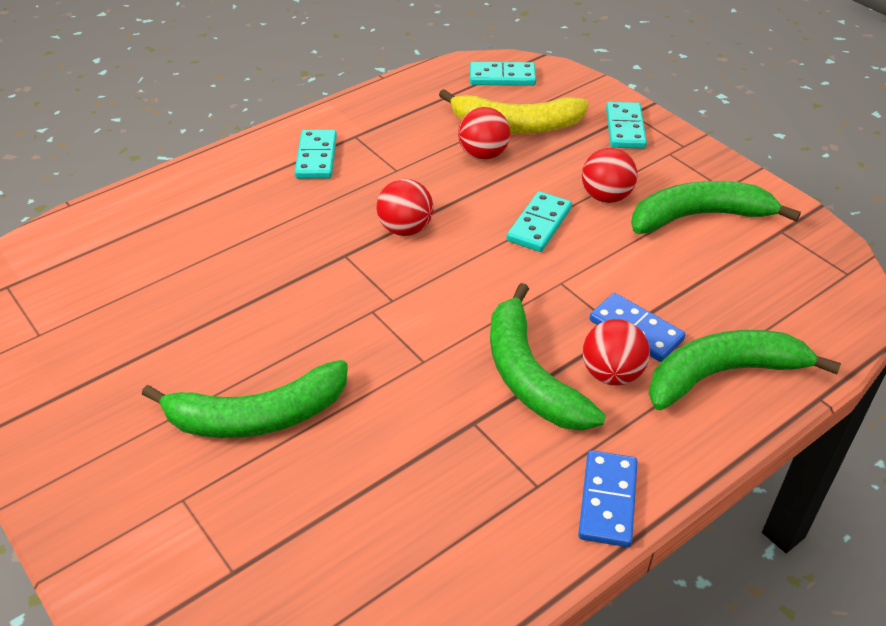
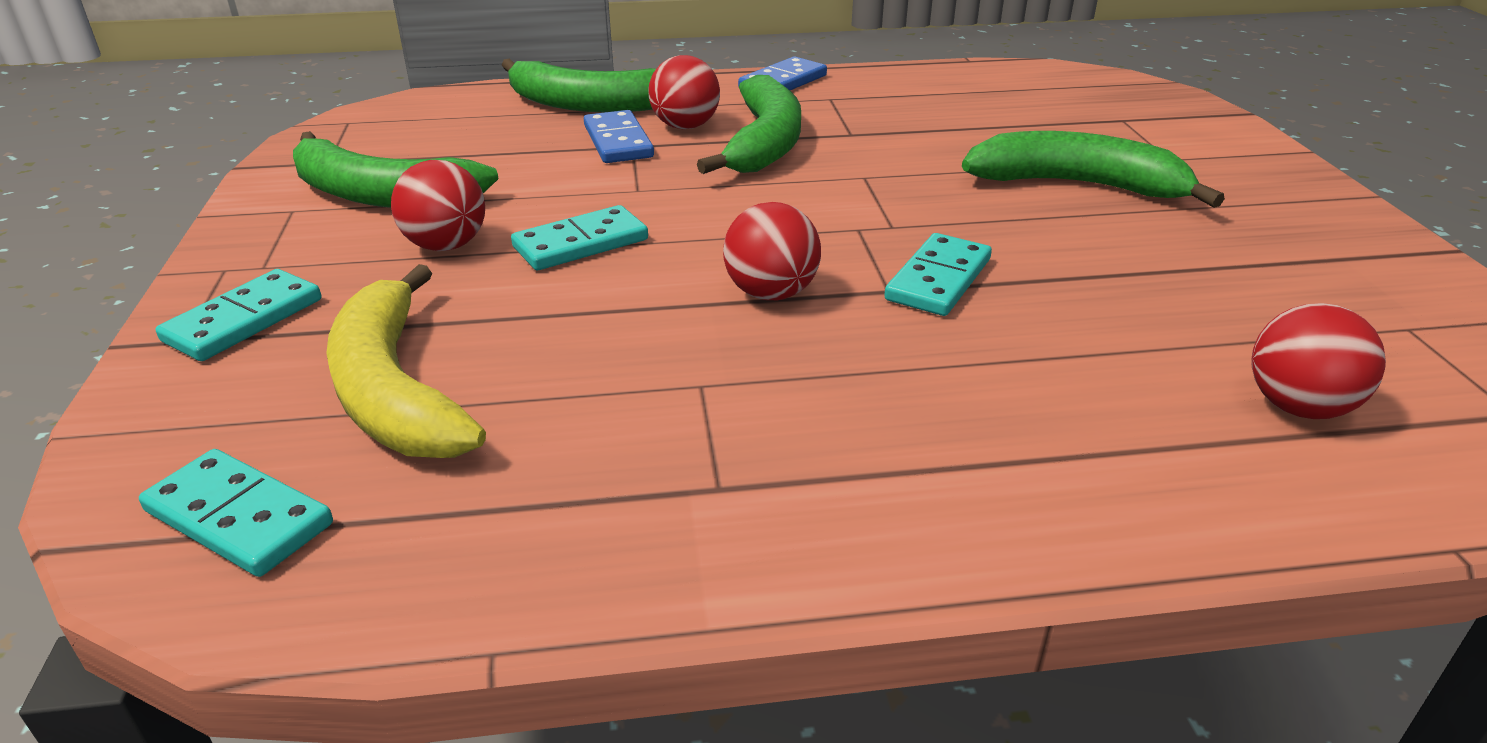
camera: 150 degrees left, 10 degrees down
(316, 157) = (837, 465): turquoise domino -> turquoise domino (938, 280)
(483, 154) = (524, 358): red ball -> red ball (1298, 407)
(515, 125) = (395, 390): yellow banana -> yellow banana turned 150 degrees counterclockwise

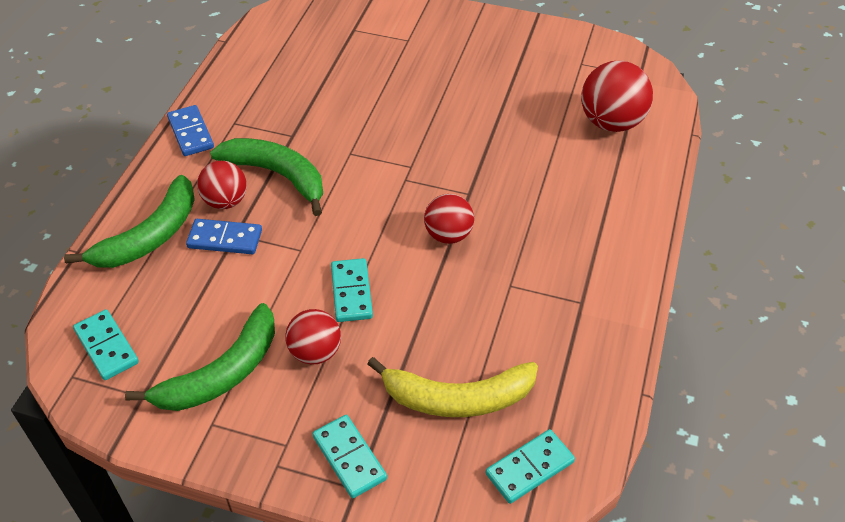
camera: 65 degrees left, 15 degrees up
(938, 280) = (470, 173): turquoise domino -> turquoise domino (107, 346)
(1078, 185) = (413, 84): green banana -> none
(1298, 407) = (611, 122): red ball -> red ball, size x1.55

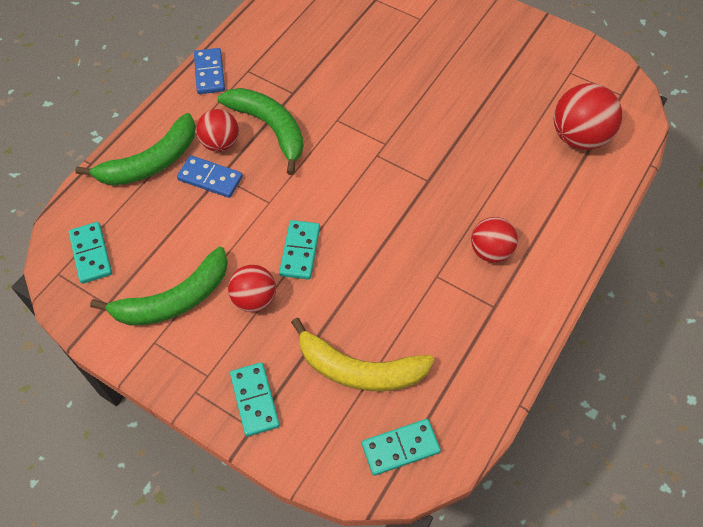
camera: 15 degrees right, 10 degrees up
(448, 235) = (398, 216): red ball -> red ball (490, 251)

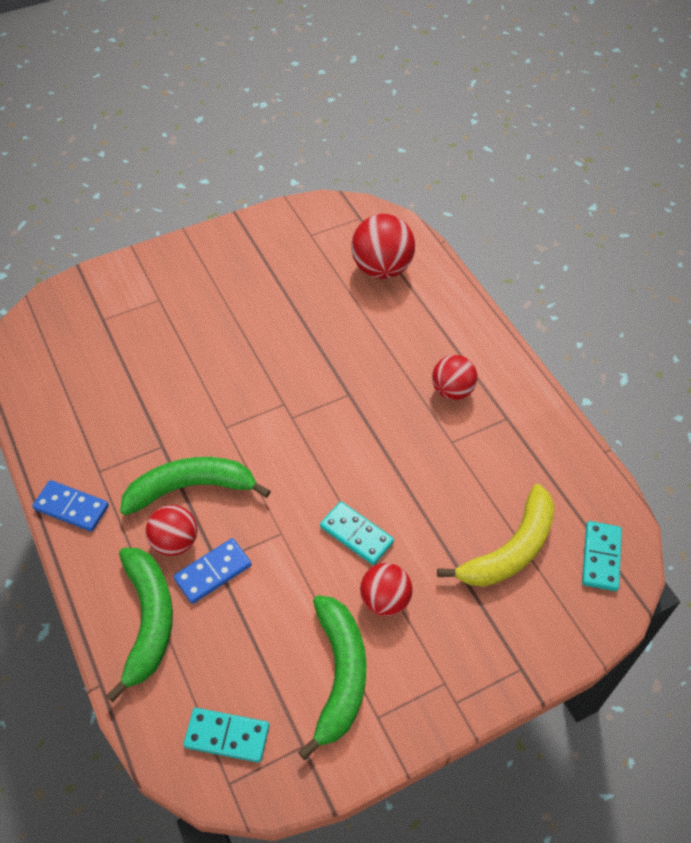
camera: 60 degrees left, 5 degrees down
(255, 400) = (494, 652): turquoise domino -> none

